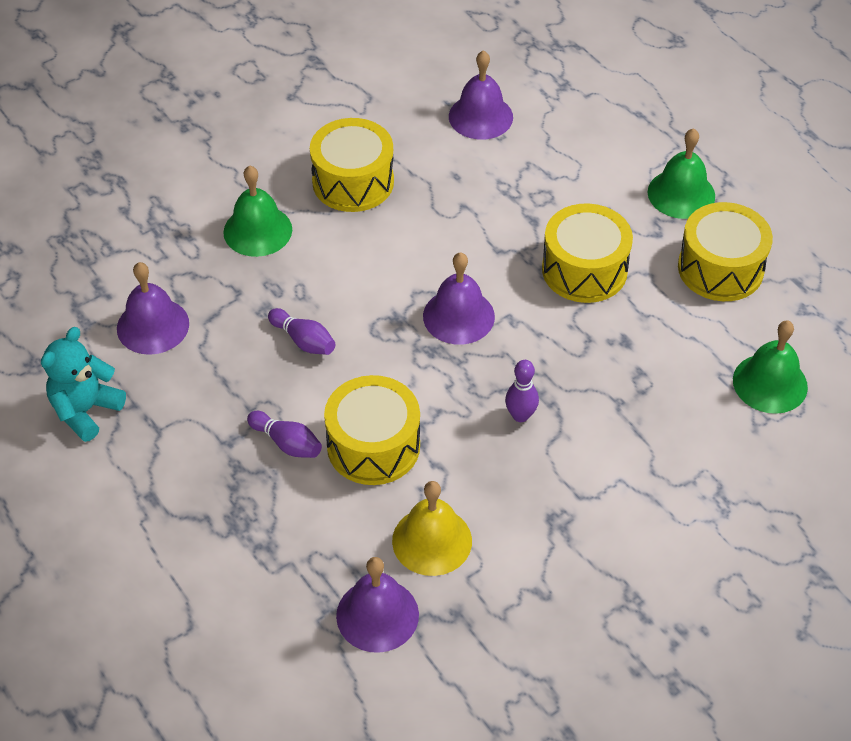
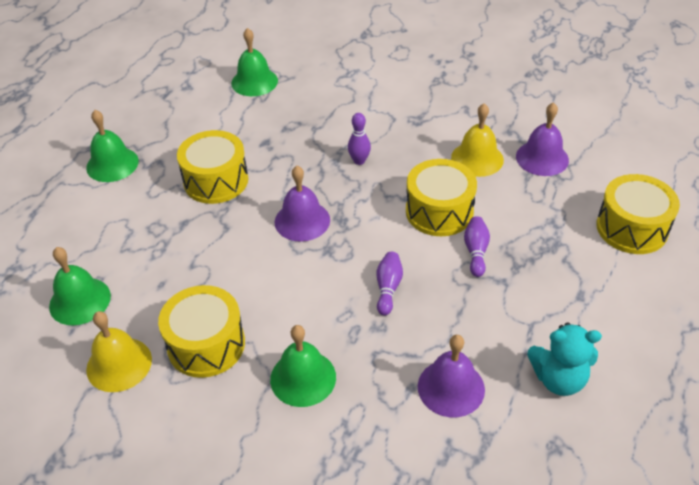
camera: 120 degrees left, 5 degrees down
(380, 121) = (119, 364): none -> yellow bell
(480, 116) = (80, 301): purple bell -> green bell
(720, 268) = (174, 126): yellow drum -> yellow drum (631, 228)

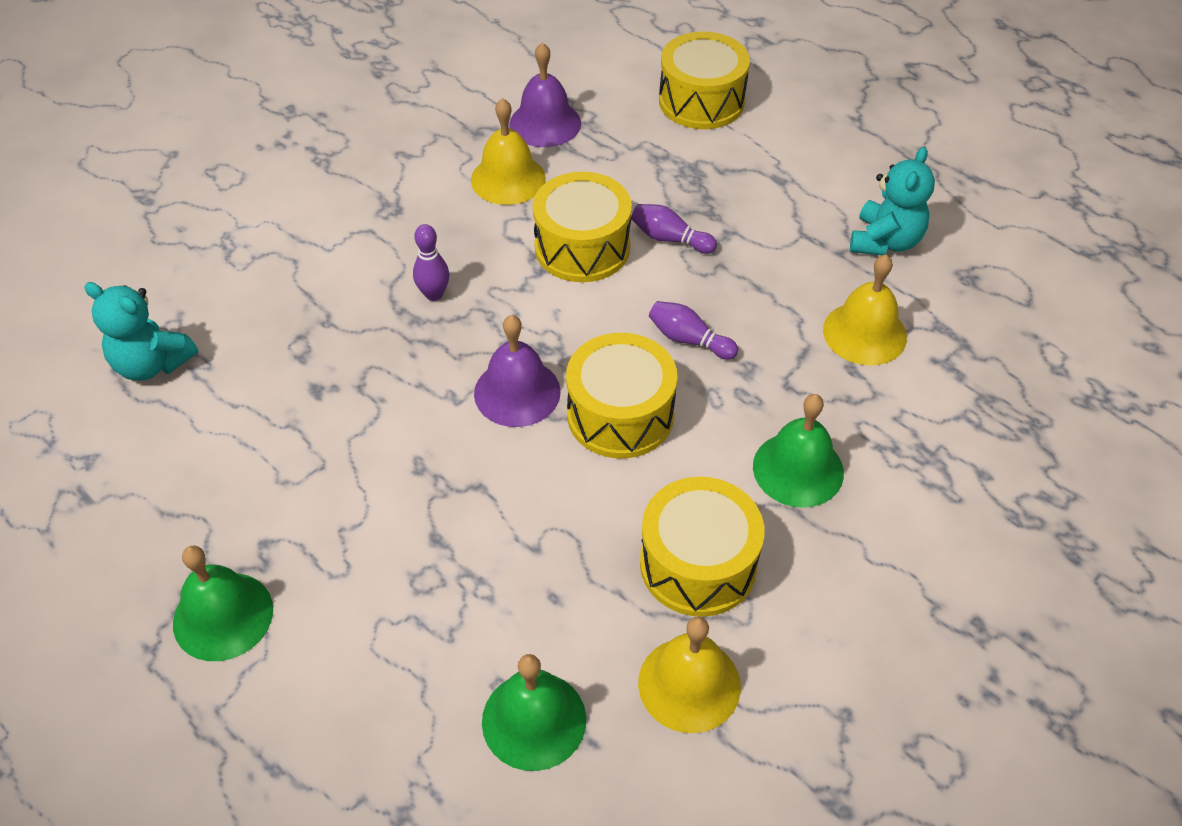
camera: 70 degrees left, 5 degrees up
(216, 180) = (365, 474): yellow drum -> yellow drum (620, 415)
(254, 82) = (152, 364): green bell -> turquoise teddy bear
(451, 387) = (864, 333): purple bell -> yellow bell

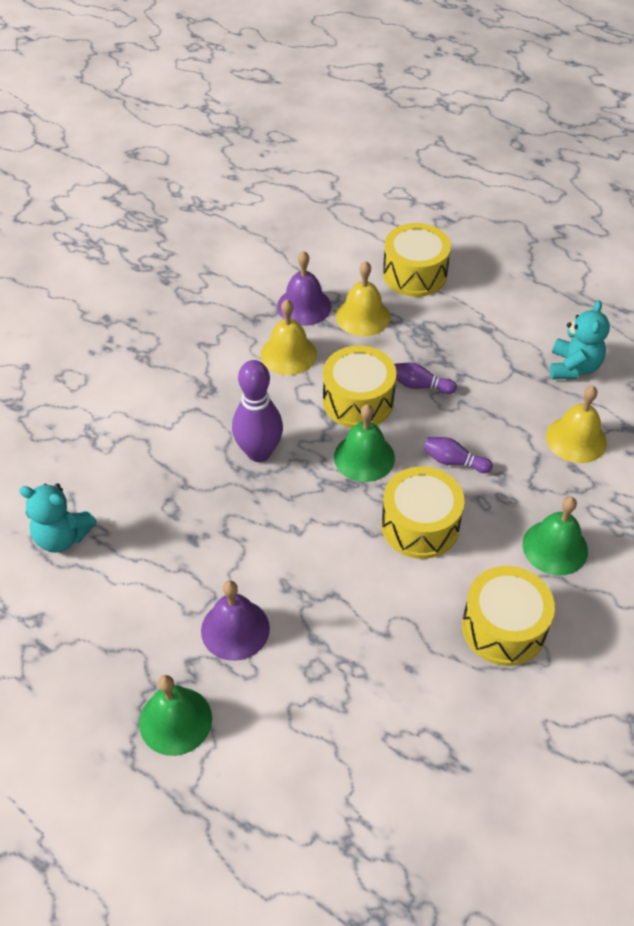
camera: 10 degrees left, 0 degrees up
(434, 294) = (259, 452): purple bowling pin -> purple bowling pin, size x1.86
(517, 392) = (341, 519): purple bell -> purple bell (235, 629)
(534, 720) = (420, 759): green bell -> green bell (364, 457)
(689, 684) = (520, 715): yellow bell -> yellow bell (363, 316)

